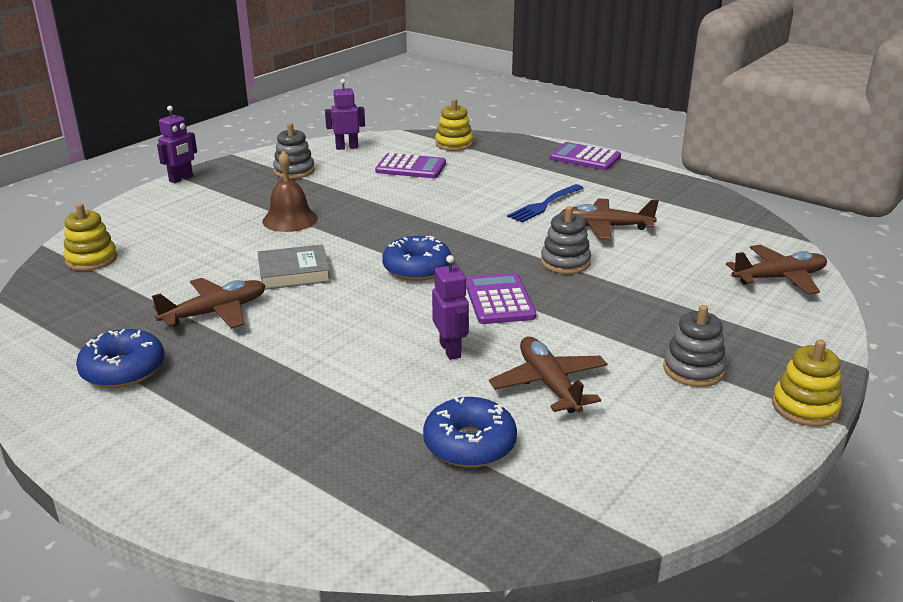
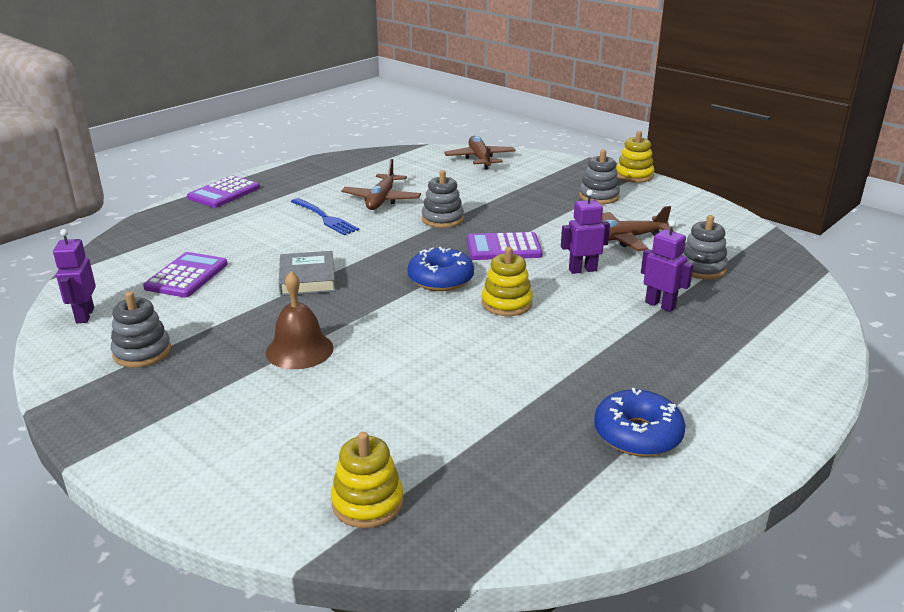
camera: 85 degrees left, 0 degrees up
(181, 179) = (102, 450): purple robot -> purple robot (660, 305)
(216, 312) = (519, 386): brown plane -> none
(294, 272) = (437, 343): grey book -> grey book (307, 278)
(454, 144) = (133, 250): yellow stacking toy -> yellow stacking toy (506, 303)
(469, 444) = (701, 268): blue donut -> grey stacking toy

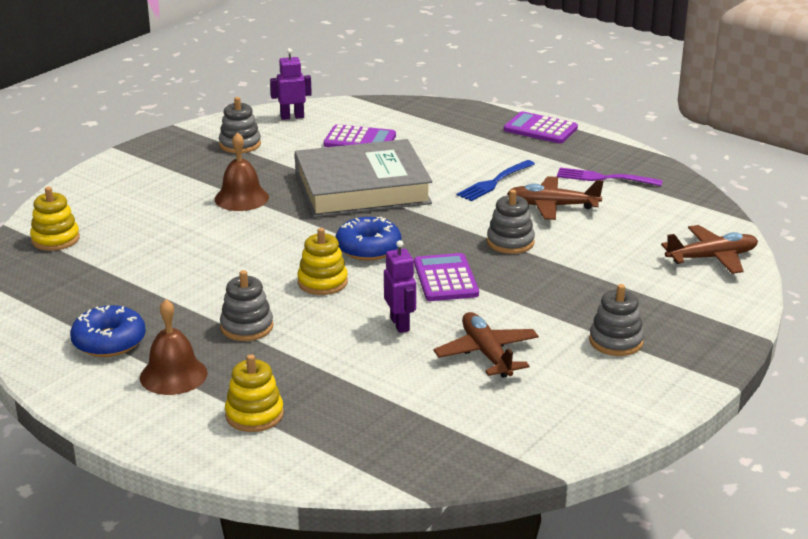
camera: 85 degrees right, 0 degrees up
(307, 278) = (362, 188): grey book -> grey book, size x2.04
(338, 178) = (605, 178): none -> purple fork
(634, 175) = (707, 373): yellow stacking toy -> yellow stacking toy (254, 415)
(660, 305) = (325, 367): purple robot -> none
(695, 387) = (173, 375): none -> brown bell
(701, 268) = (416, 402): grey stacking toy -> grey stacking toy (247, 327)

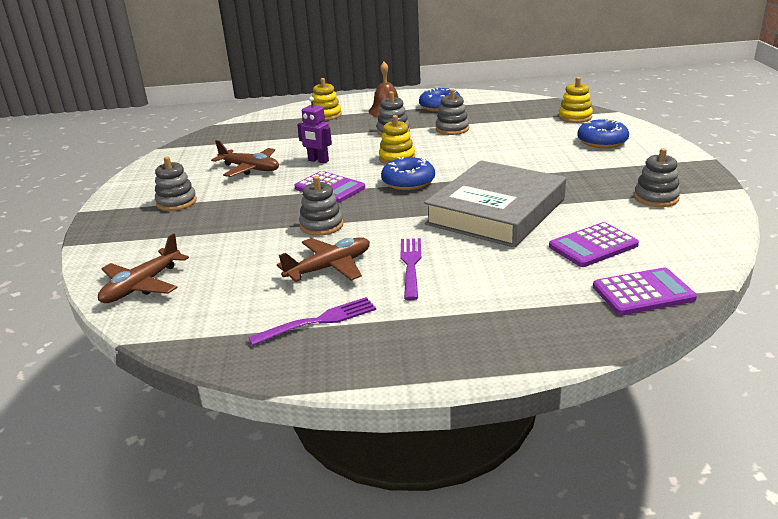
camera: 140 degrees right, 0 degrees up
(126, 201) = (602, 141): none -> blue donut
(189, 293) = (452, 129): none -> grey stacking toy
(241, 198) = (550, 171): brown bell -> none
(292, 117) = (697, 238): purple robot -> none
(494, 182) = (411, 265): blue fork -> purple fork
(540, 129) = (473, 354): purple calculator -> purple calculator (643, 293)

